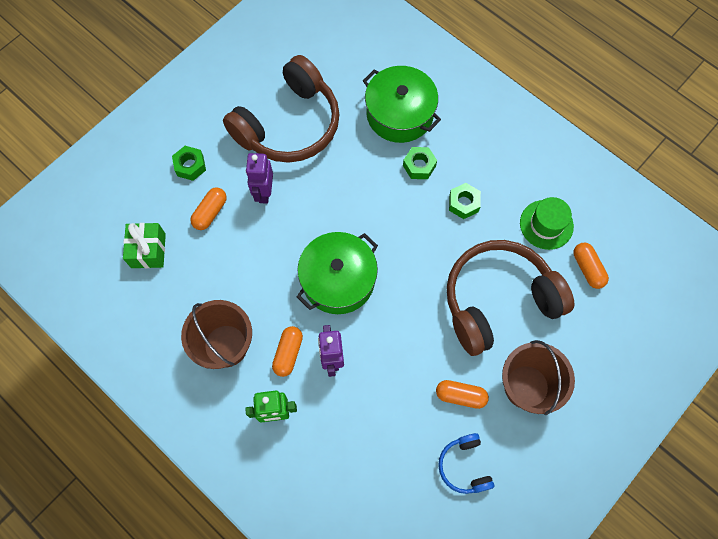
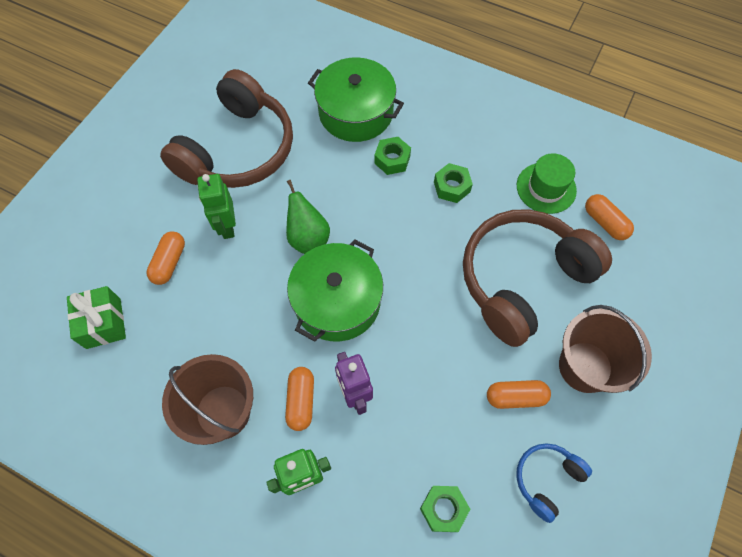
camera: 15 degrees left, 5 degrees down
(190, 166) = (134, 217): green nut -> green nut (443, 509)
(264, 192) = (227, 226): purple robot -> green robot
(328, 219) = (308, 238): none -> green pear
(464, 466) = (547, 479): blue headphones -> blue headphones turned 75 degrees clockwise

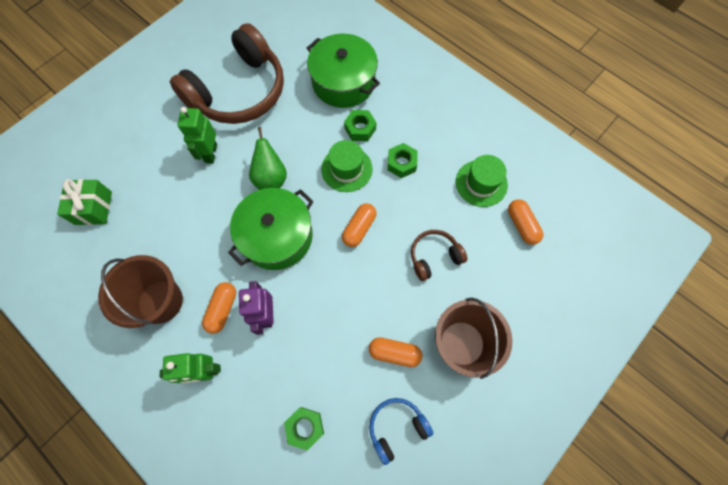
camera: 15 degrees right, 5 degrees up
(169, 263) = (157, 172): orange capsule -> orange capsule (359, 228)
(392, 207) = (346, 169): none -> green hat
(522, 280) = (434, 257): brown headphones -> brown headphones, size x0.45

